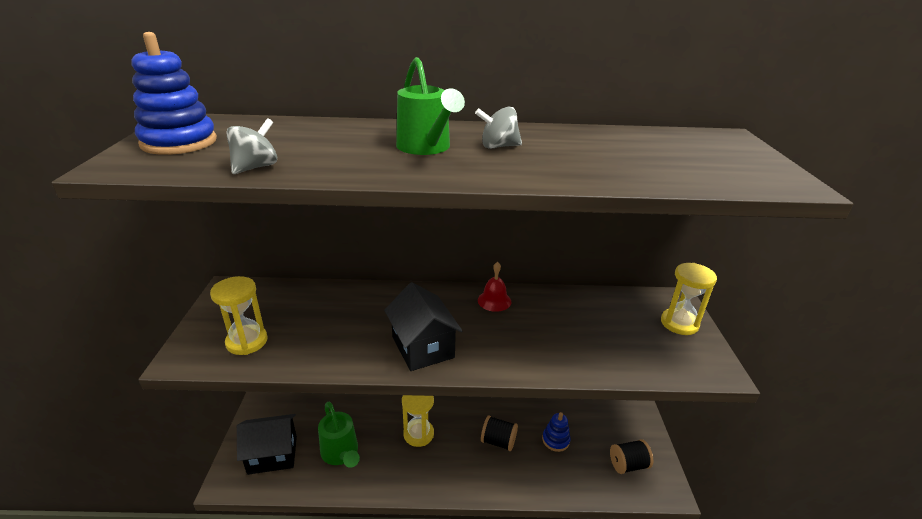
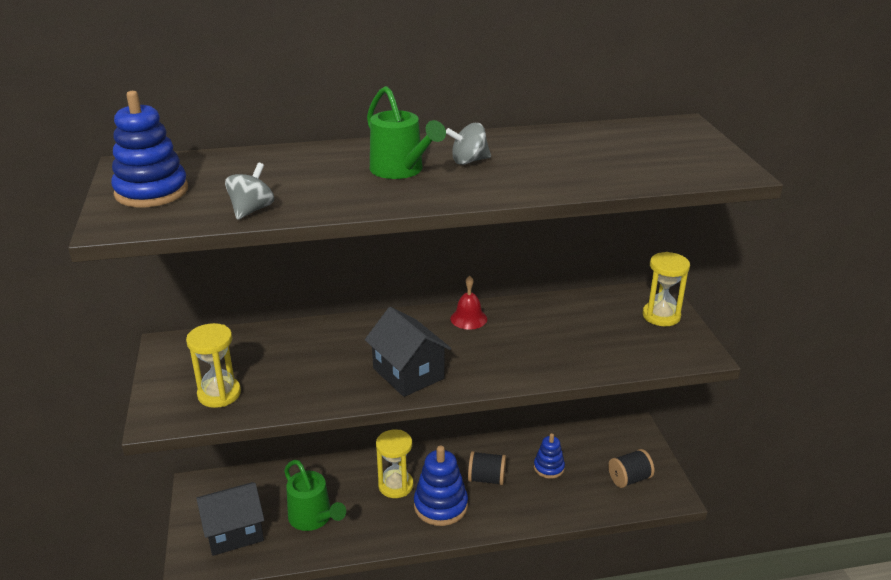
camera: 10 degrees left, 0 degrees up
(452, 461) = (440, 506): none -> blue stacking toy

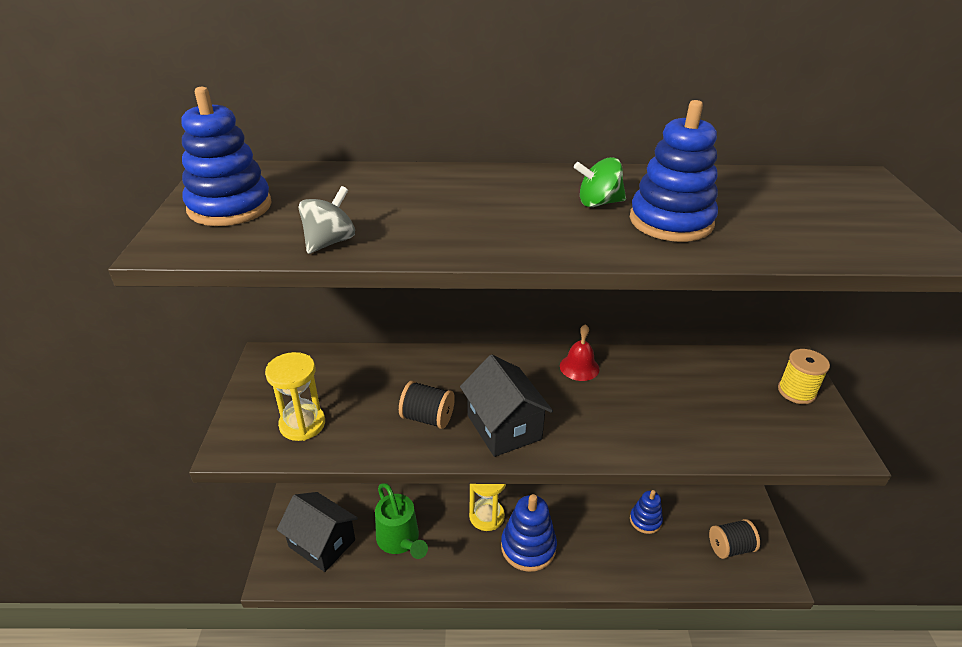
camera: 10 degrees right, 5 degrees up
(234, 532) = (322, 543): black house -> black house turned 45 degrees clockwise
(401, 171) = (516, 208): green watering can -> none
(469, 161) = (598, 203): grey spinning top -> green spinning top
(486, 479) = (579, 523): black spool -> black spool (427, 418)
(529, 170) = (671, 221): none -> blue stacking toy
(661, 316) = (796, 392): yellow hourglass -> yellow spool

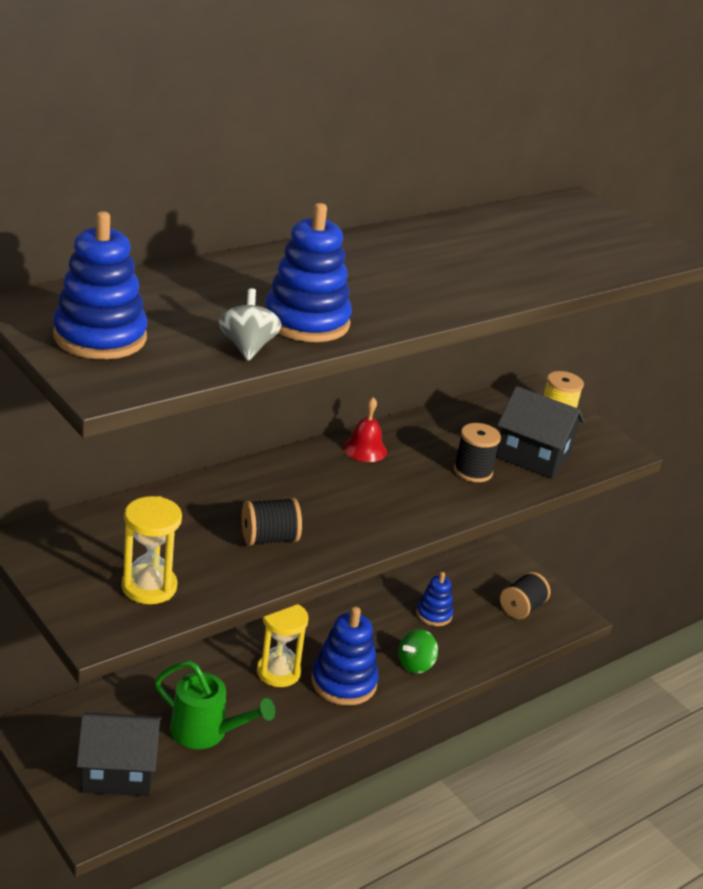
camera: 40 degrees left, 5 degrees down
(504, 427) = (348, 523): black house -> black house (533, 456)
(598, 203) = (416, 263): green spinning top -> green spinning top (415, 664)
(662, 418) = (473, 471): none -> black spool
(671, 221) = (486, 268): blue stacking toy -> blue stacking toy (306, 322)

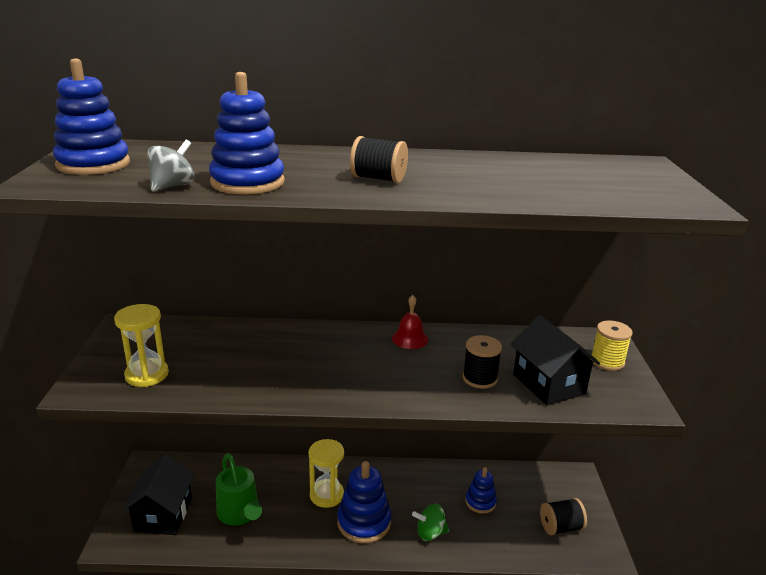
camera: 40 degrees right, 5 degrees down
(118, 772) = (163, 514): black house -> black house turned 60 degrees clockwise
(269, 539) = (263, 373): black spool -> black spool (378, 179)

